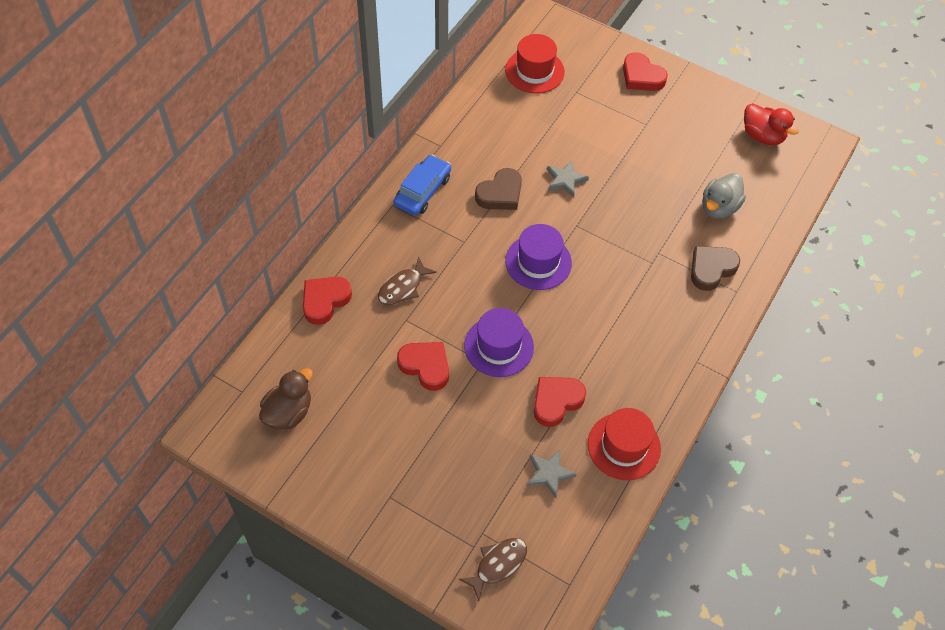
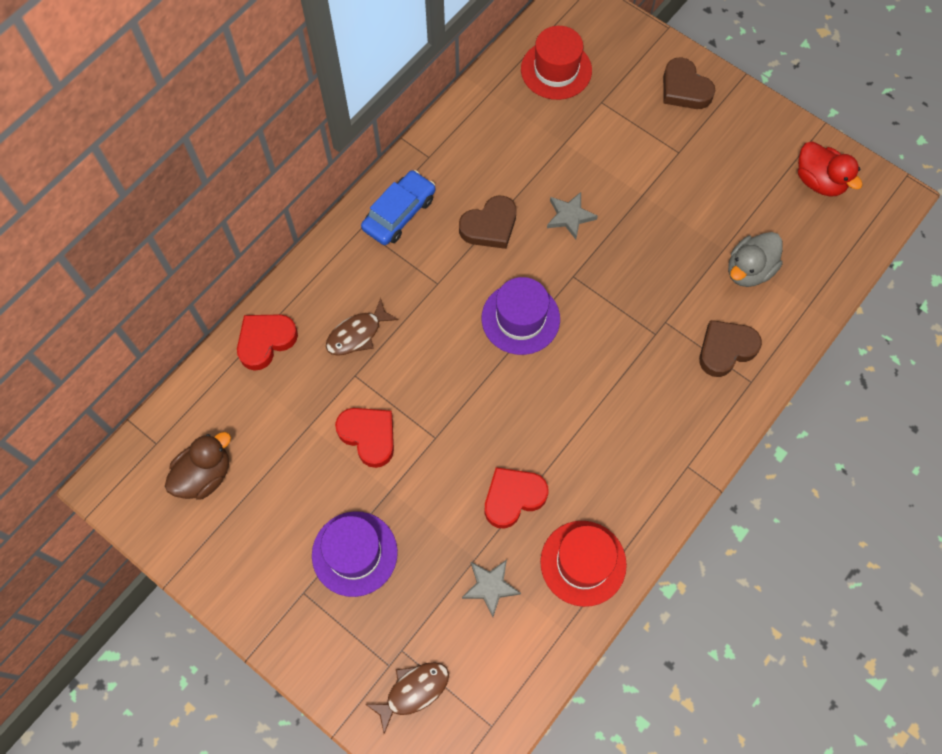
camera: 10 degrees right, 10 degrees up
(498, 346) = (457, 420): purple hat -> purple hat (354, 553)
(641, 76) = (684, 89): red heart -> brown heart

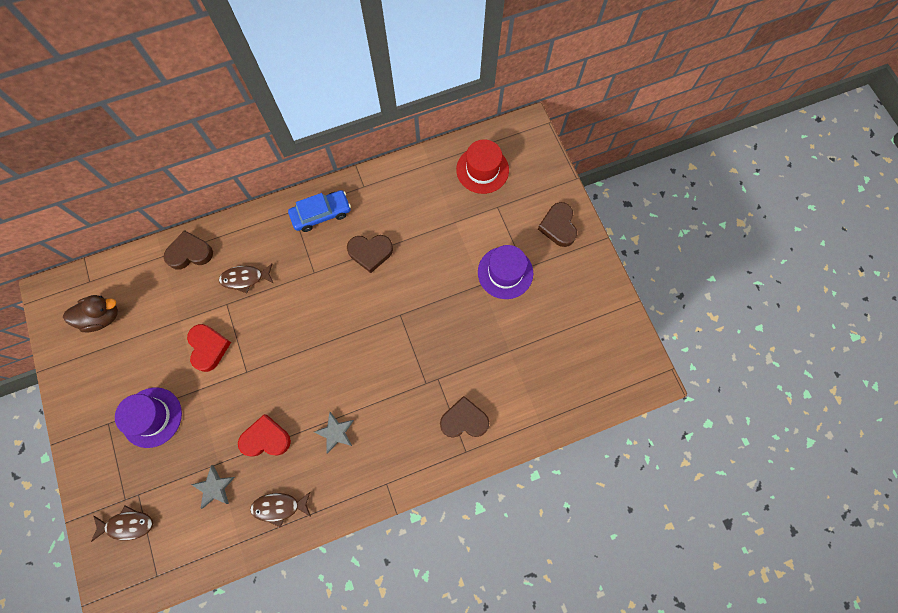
camera: 30 degrees right, 5 degrees up
(265, 341) = (190, 253): red heart -> brown heart
(520, 318) = (348, 324): purple hat -> purple hat (505, 272)
(569, 216) = (424, 273): grey star -> grey star (335, 432)
(583, 563) = (279, 507): red hat -> brown fish
(749, 270) = (516, 375): grey duck -> none
(819, 181) = (606, 339): red duck -> none

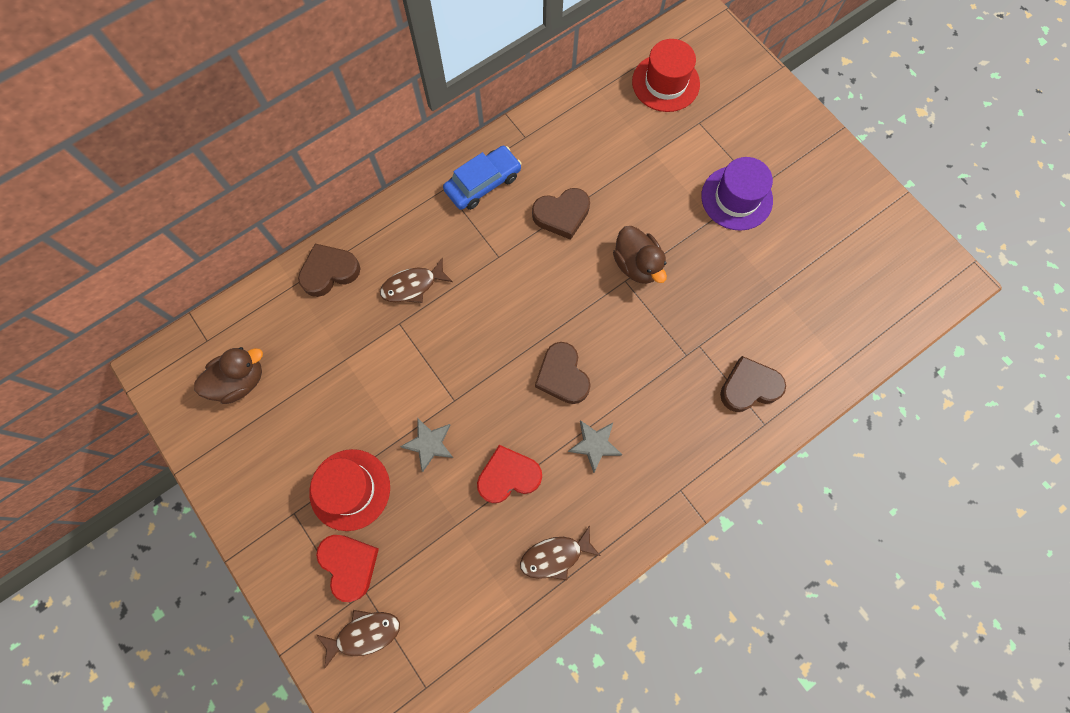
camera: 15 degrees left, 0 degrees up
(152, 417) = (350, 489): purple hat -> red hat
(208, 348) = (395, 383): red heart -> red heart (349, 565)
(214, 487) = (463, 555): grey star -> grey star (429, 444)
(413, 305) = (637, 265): none -> brown duck
(558, 226) = (781, 128): brown heart -> brown heart (562, 376)

